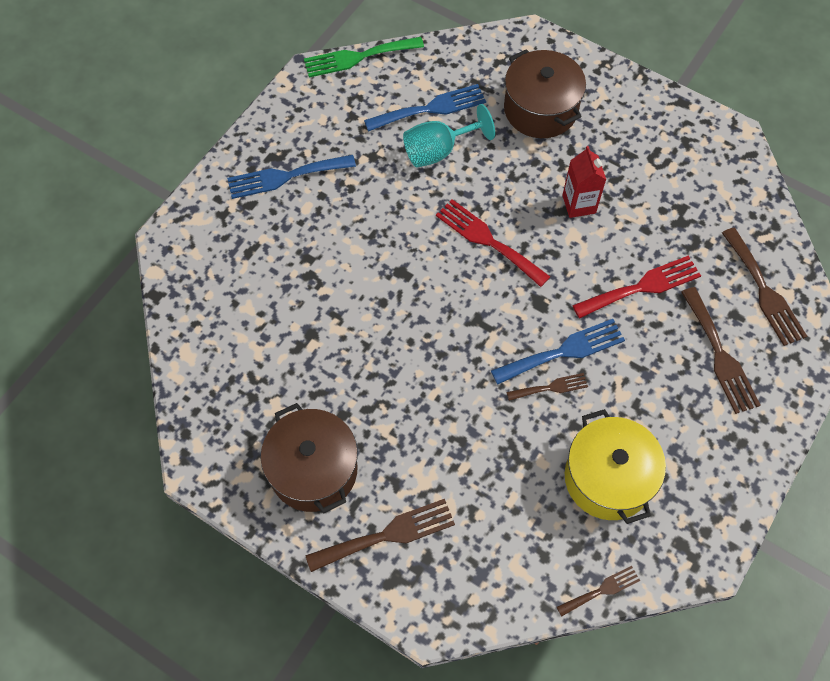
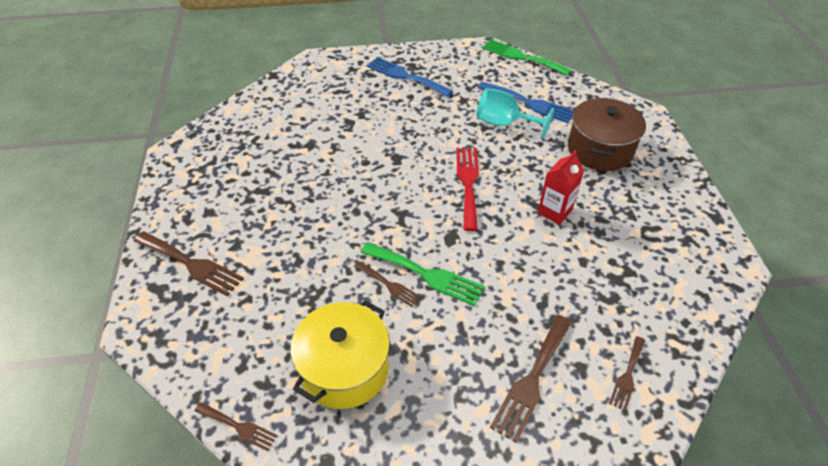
camera: 50 degrees right, 15 degrees down
(313, 470) = (212, 201): brown pot -> none
(563, 351) = (426, 274): blue fork -> green fork
(642, 287) = (532, 289): red fork -> none
(764, 291) = (627, 375): brown fork -> brown fork, size x0.58

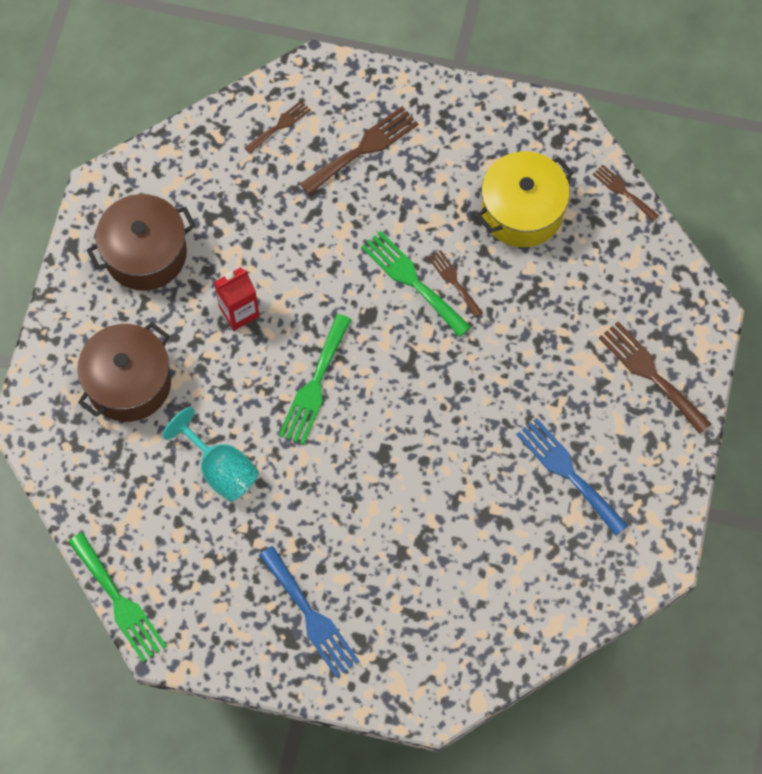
camera: 160 degrees left, 20 degrees up
(468, 183) = (315, 385): red fork -> green fork
(529, 103) = (166, 496): blue fork -> blue fork (568, 472)
(656, 229) = (145, 254): none -> brown pot

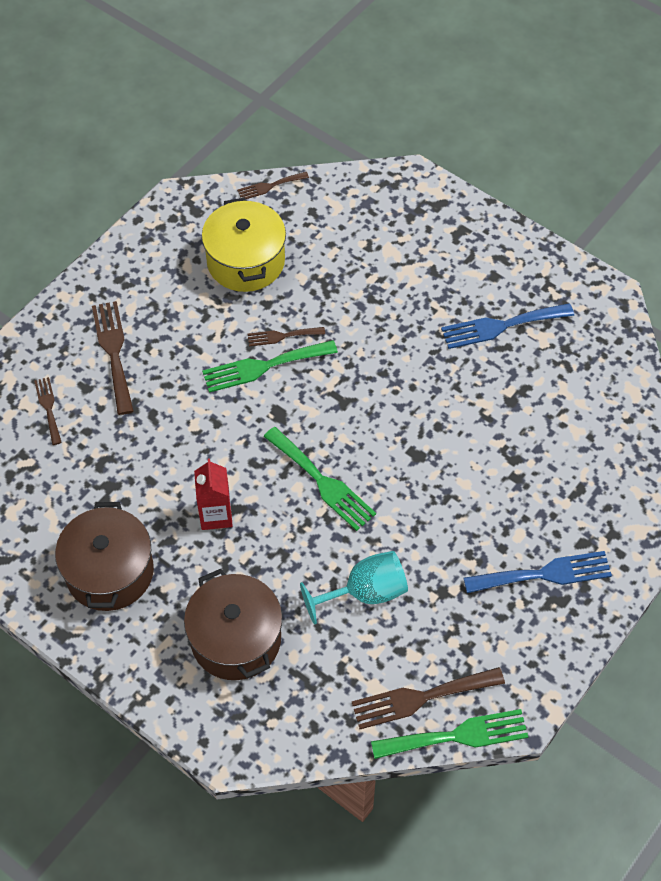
camera: 65 degrees left, 10 degrees down
(651, 374) = (442, 234): brown fork -> brown fork (421, 698)

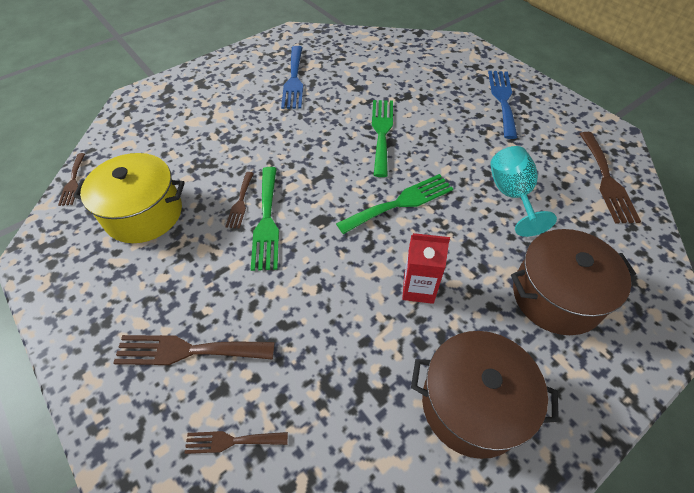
camera: 75 degrees left, 5 degrees down
(457, 736) = (636, 167): green fork -> green fork (382, 132)

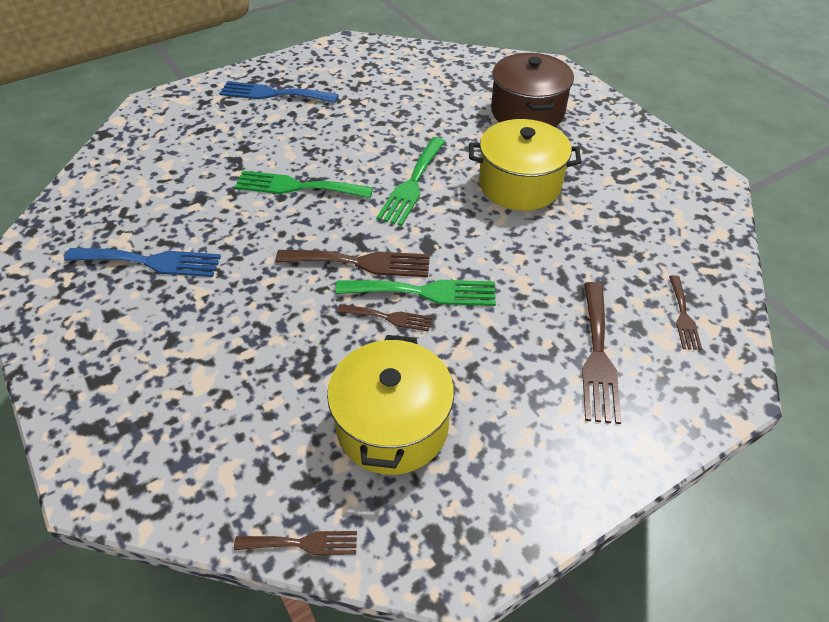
camera: 85 degrees left, 5 degrees down
(400, 203) = (412, 184): green fork -> green fork turned 135 degrees counterclockwise
(418, 288) = (519, 185): red carton -> yellow pot
(472, 404) = (626, 170): brown pot -> none
(512, 195) = (414, 113): turquoise goblet -> none
(606, 180) = (406, 61): brown fork -> brown fork (361, 263)

